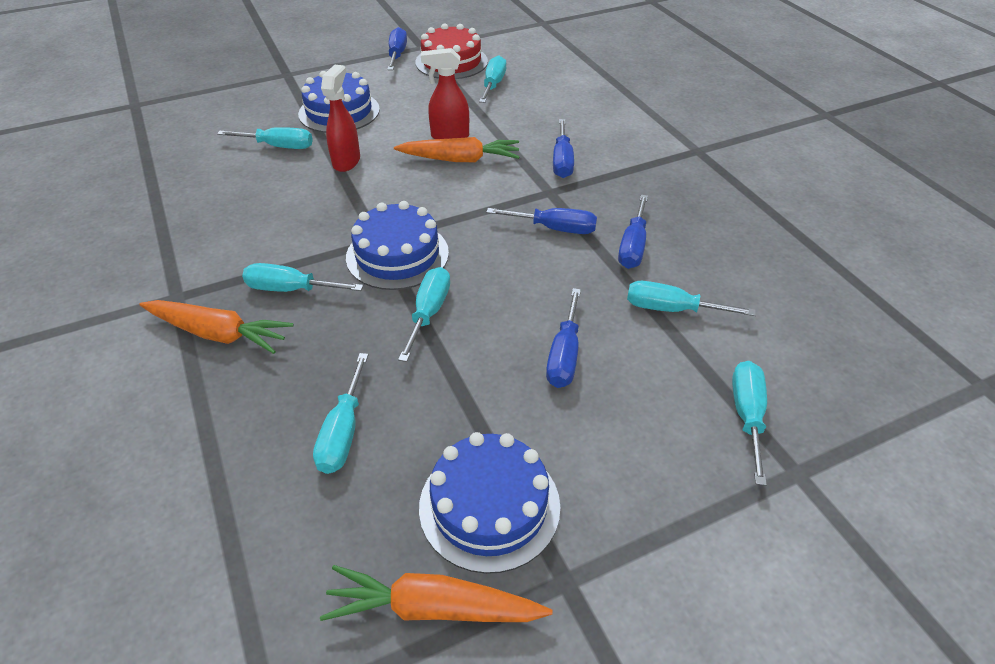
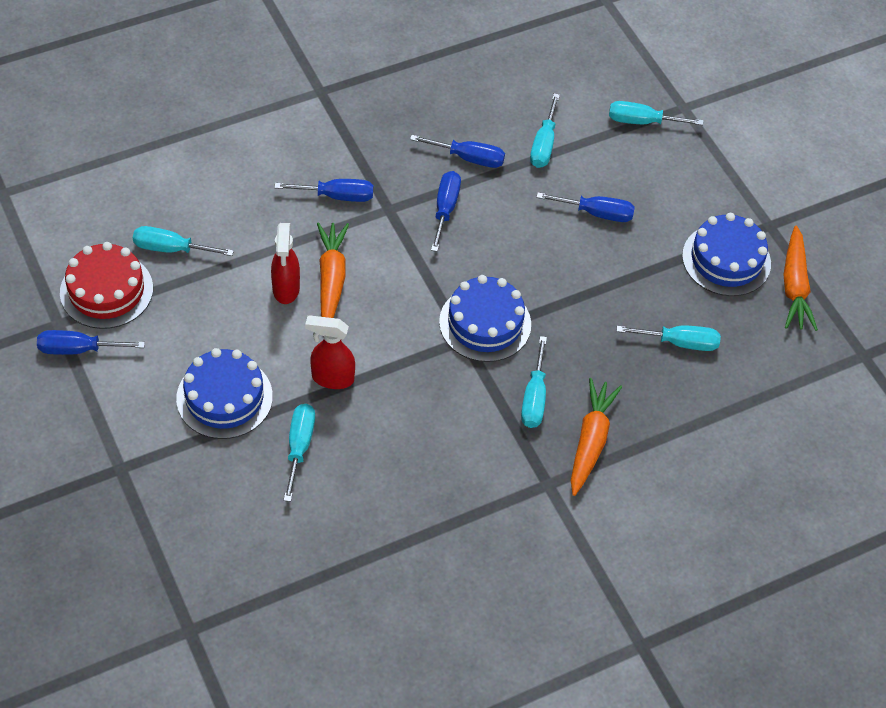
camera: 95 degrees left, 10 degrees up
(429, 312) = (557, 297): turquoise screwdriver -> none

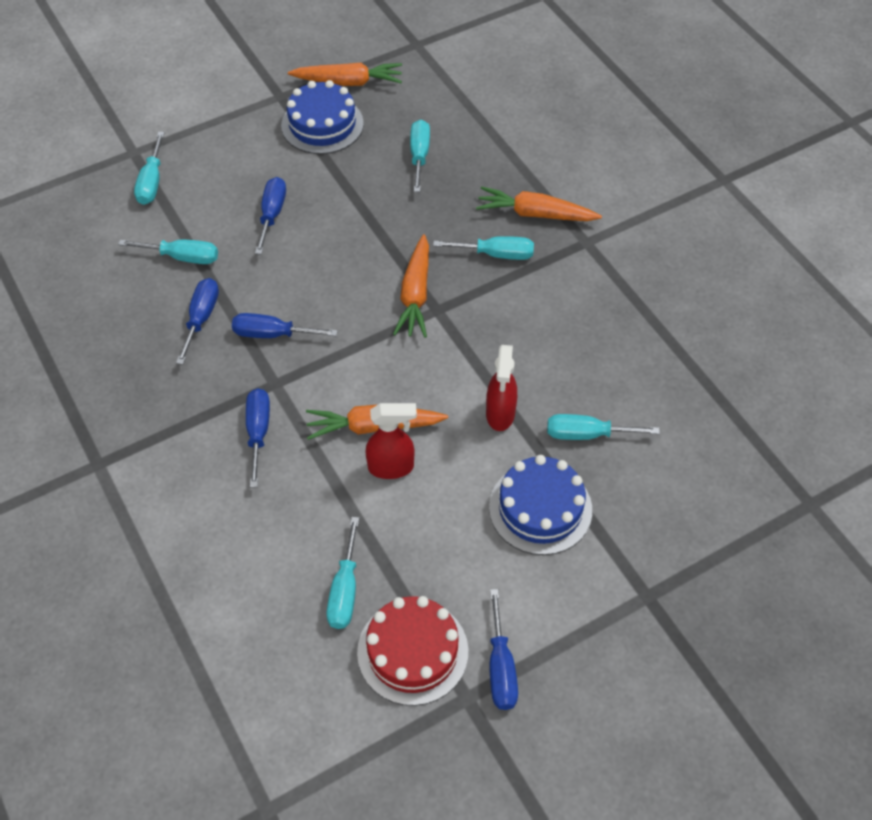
camera: 90 degrees left, 0 degrees up
(485, 323) = (415, 294): blue cake -> orange carrot

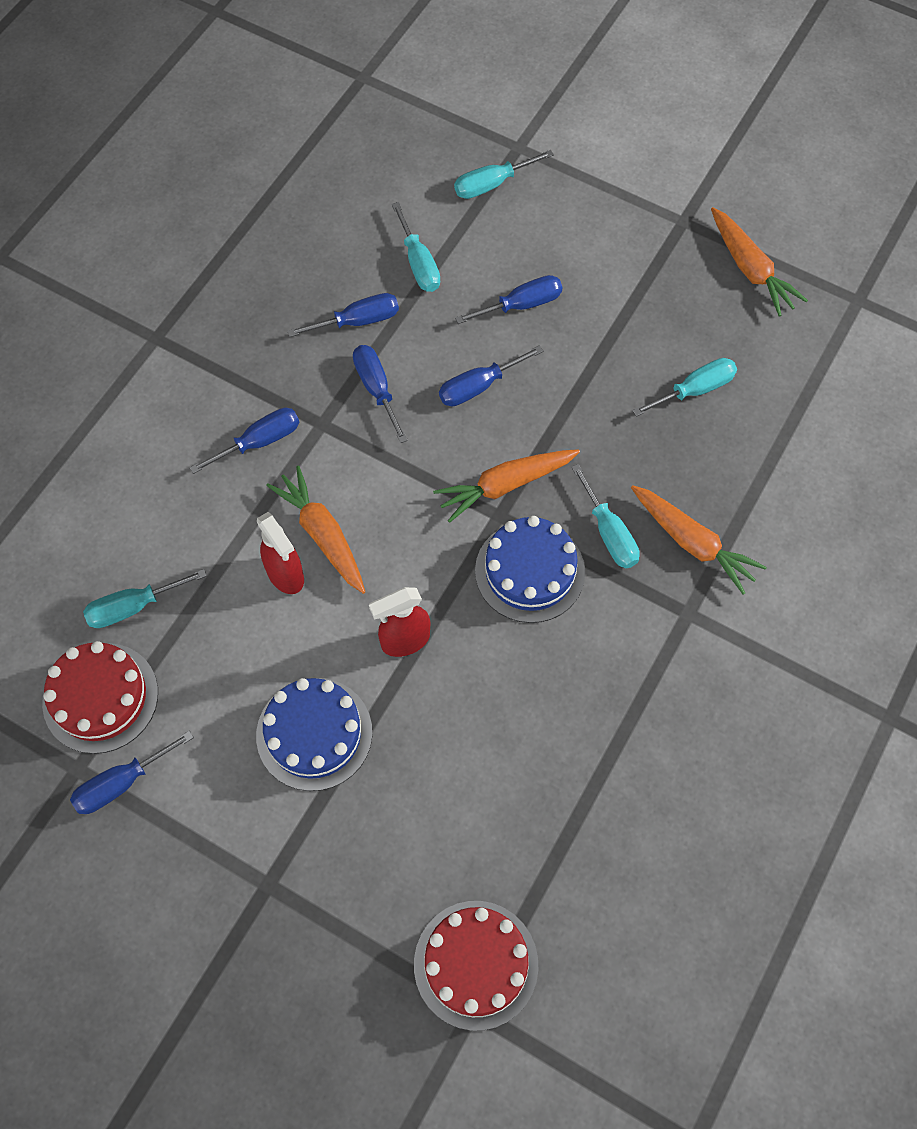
camera: 60 degrees right, 10 degrees up
(320, 272) = (478, 386): none -> blue screwdriver
(322, 124) = (672, 279): blue cake -> blue cake (530, 571)
(535, 214) = (692, 543): orange carrot -> orange carrot turned 150 degrees clockwise
(587, 434) = (429, 736): turquoise screwdriver -> none
(778, 486) = (476, 964): none -> red cake

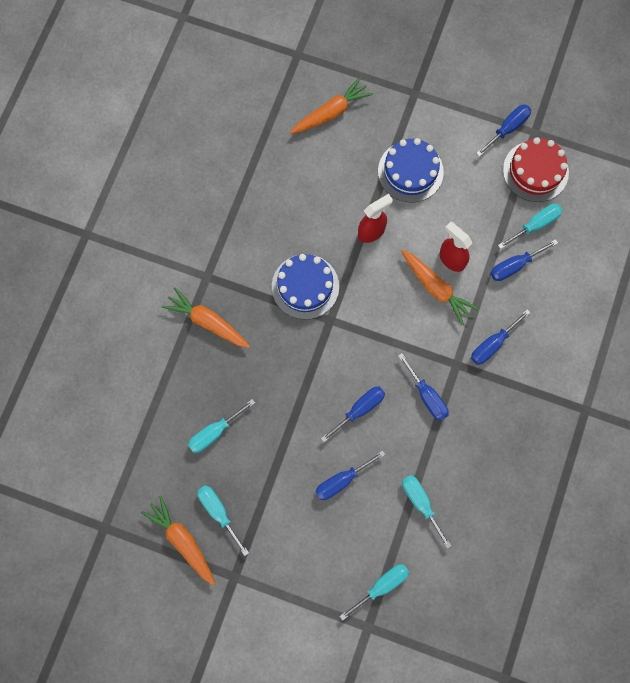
camera: 170 degrees right, 10 degrees up
(358, 321) = (452, 447): blue screwdriver -> blue screwdriver (514, 266)
(476, 964) = (299, 74): red cake -> none
(505, 485) = (329, 341): orange carrot -> orange carrot (331, 112)
(609, 533) = (260, 319): turquoise screwdriver -> turquoise screwdriver (218, 512)

